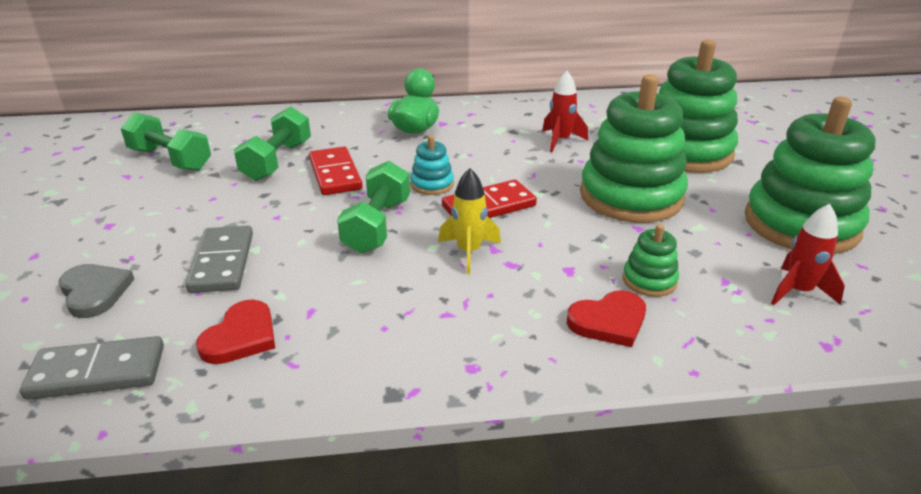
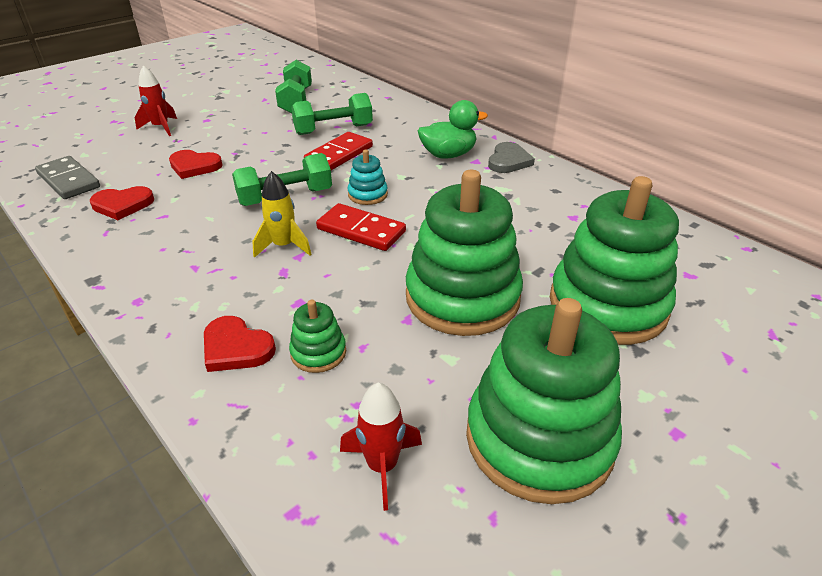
camera: 55 degrees right, 5 degrees up
(95, 292) = (138, 147): grey heart -> grey heart (508, 161)
(222, 262) = (194, 166): grey domino -> red heart
(560, 140) = (523, 224): red rocket -> red rocket (161, 127)

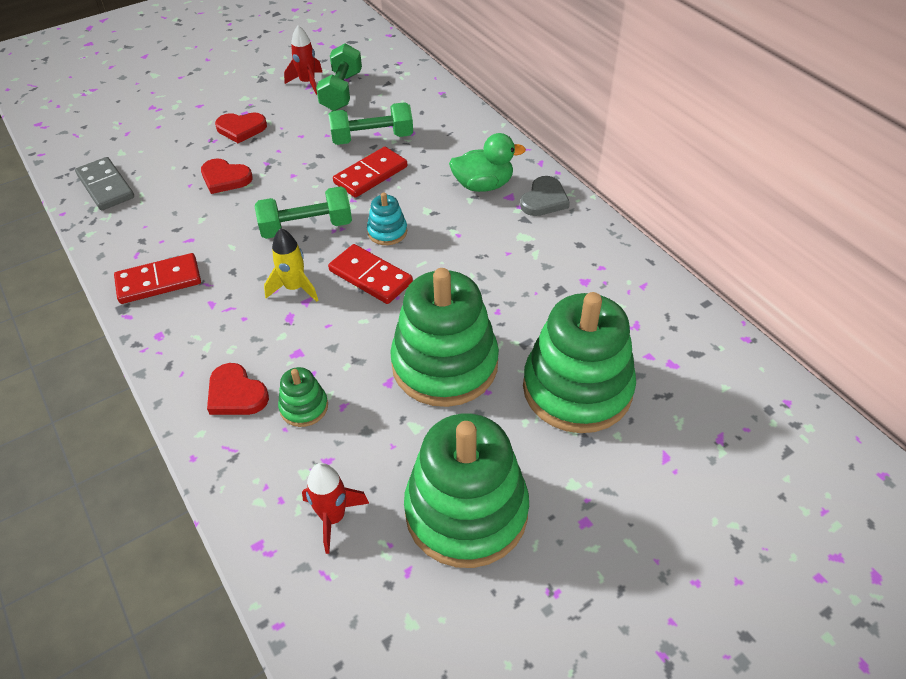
camera: 10 degrees right, 10 degrees up
(122, 205) = (153, 222): red heart -> red heart (241, 129)
(133, 253) = (159, 281): none -> red domino
(161, 127) = (198, 121): red rocket -> red rocket (307, 83)

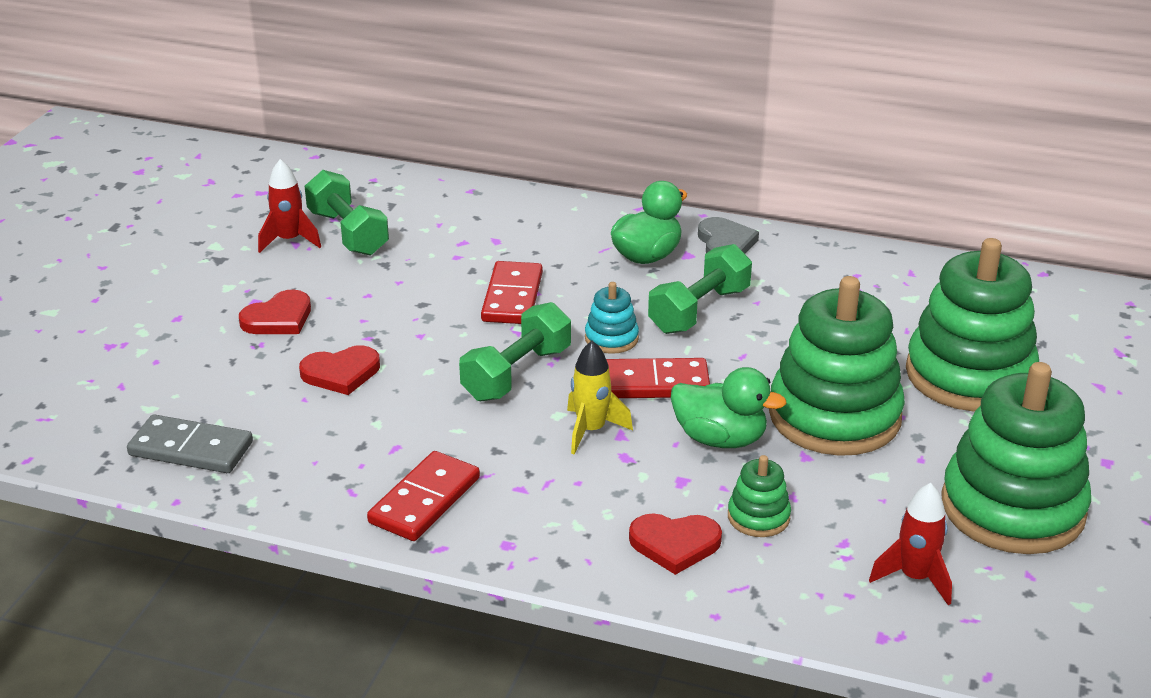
camera: 40 degrees left, 15 degrees down
(355, 338) = (720, 439): none -> green duck
(372, 138) = (459, 263): green dumbbell -> green dumbbell (699, 310)

